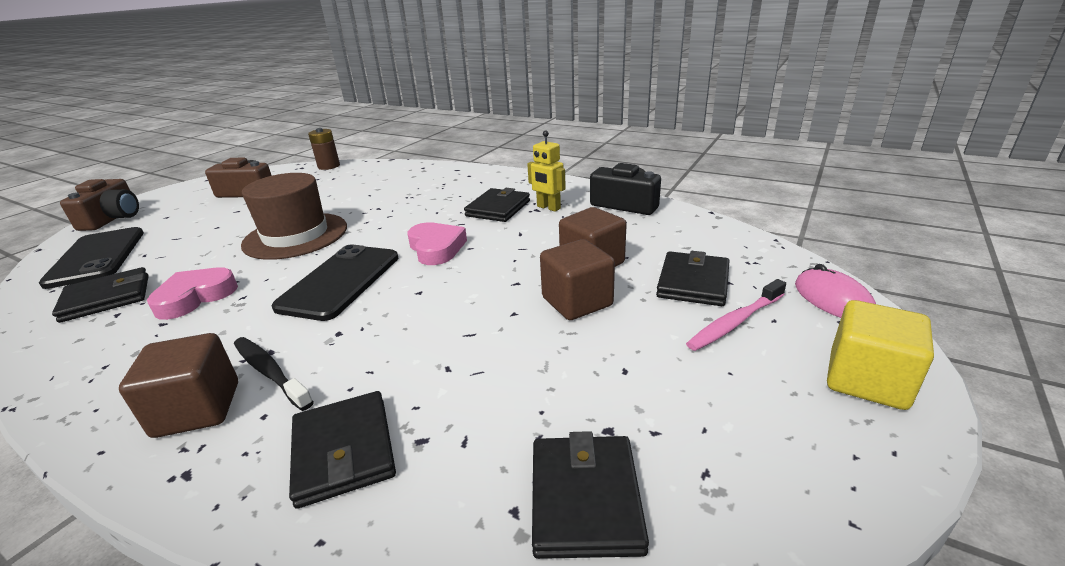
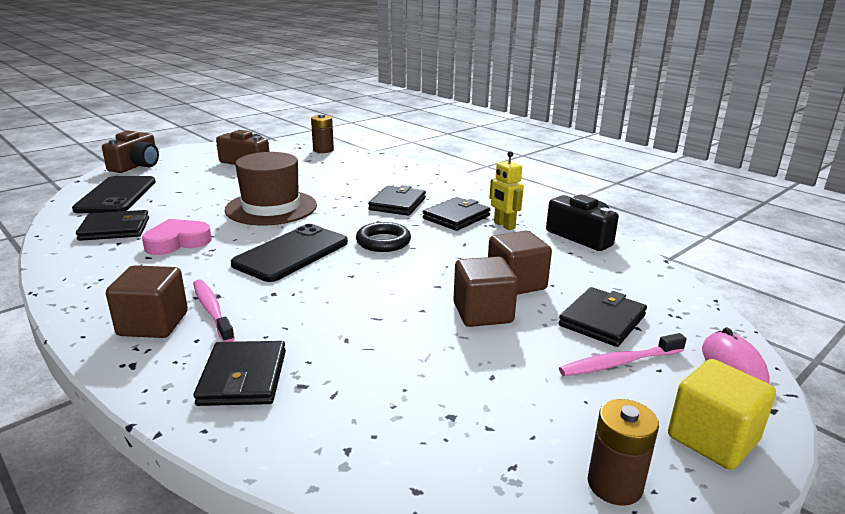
camera: 15 degrees right, 5 degrees down
(270, 372) = (212, 310): black toothbrush -> pink toothbrush
(436, 248) = (383, 242): pink heart -> black ring
(585, 498) = (405, 456): black wallet -> black wallet (397, 204)
(816, 461) = (614, 484): none -> brown battery

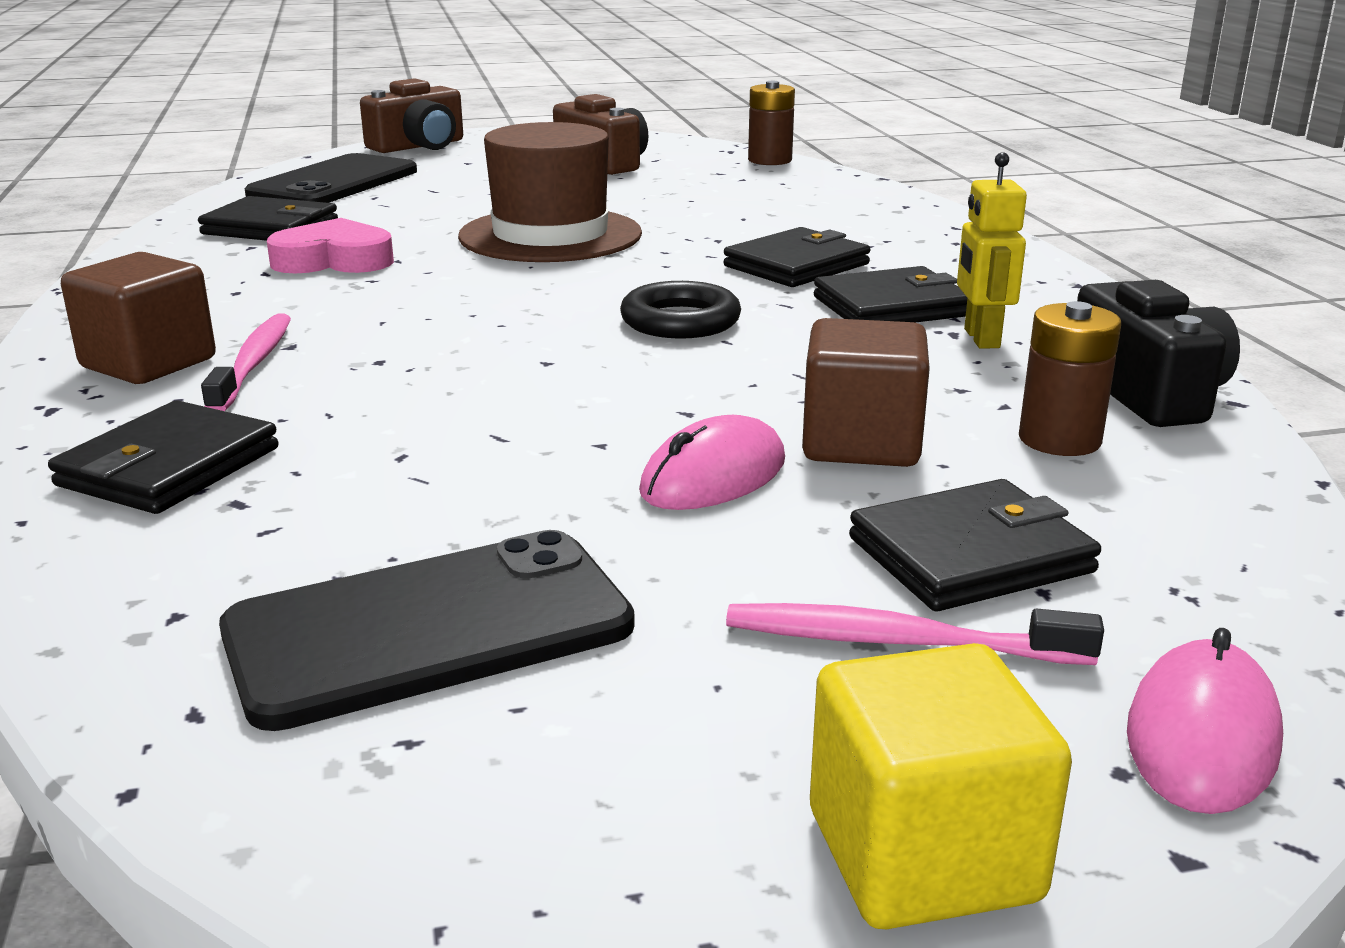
camera: 30 degrees right, 0 degrees up
(291, 253) = (490, 308): black phone -> black phone (429, 629)
(483, 313) = (714, 477): brown cube -> pink mouse
(614, 484) = (564, 848): brown battery -> brown battery (1059, 440)

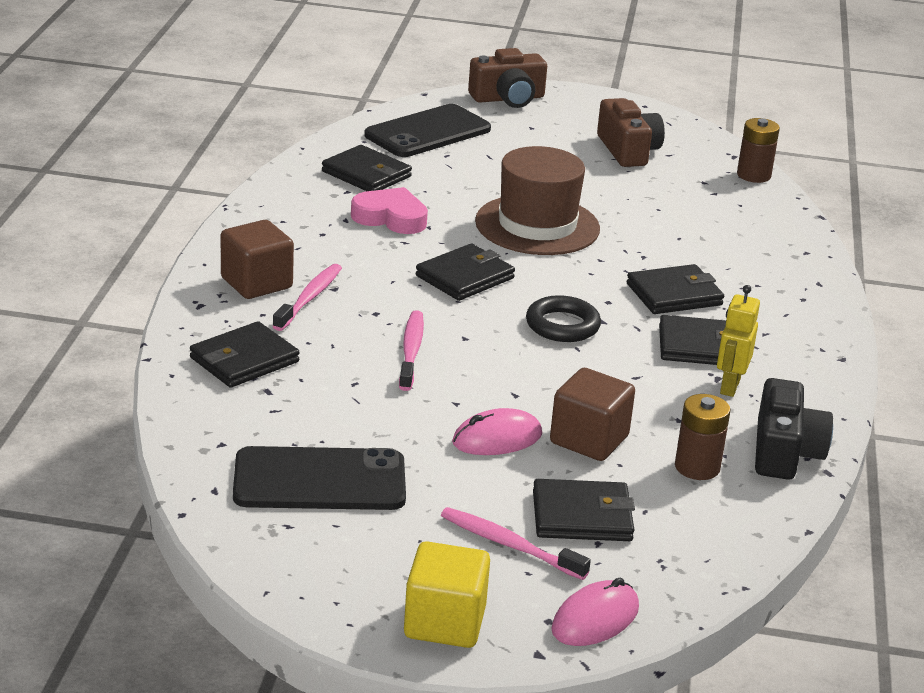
camera: 20 degrees right, 5 degrees up
(471, 394) = (411, 351): none -> pink toothbrush
(491, 298) = (465, 277): none -> black wallet

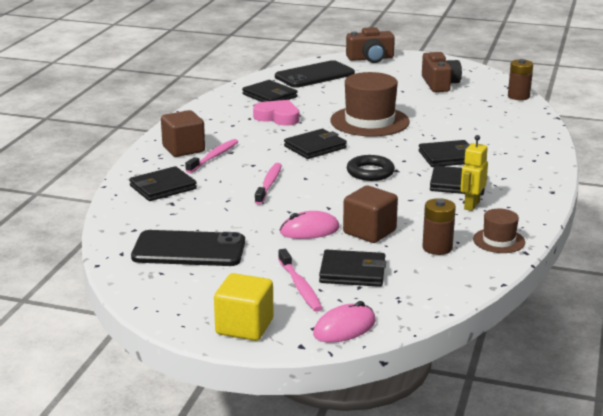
camera: 10 degrees right, 5 degrees down
(509, 545) = (300, 286): pink toothbrush -> pink toothbrush turned 150 degrees counterclockwise
(784, 452) = (499, 241): black camera -> brown hat

